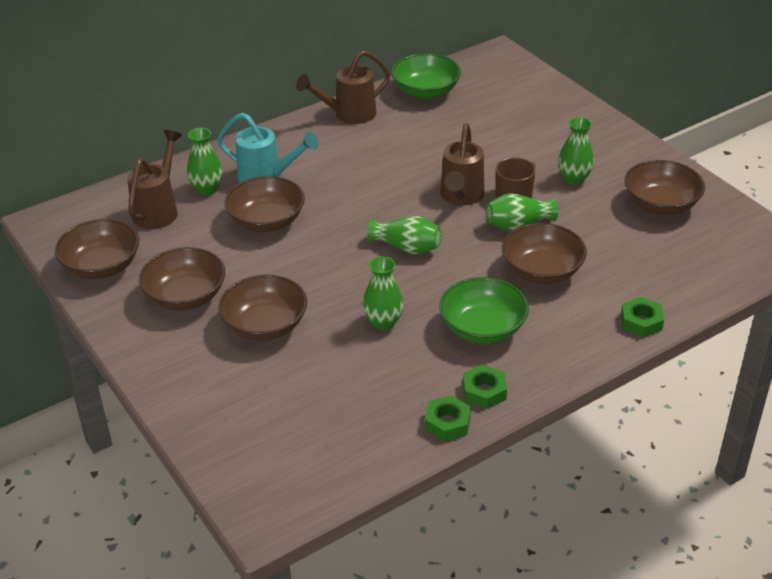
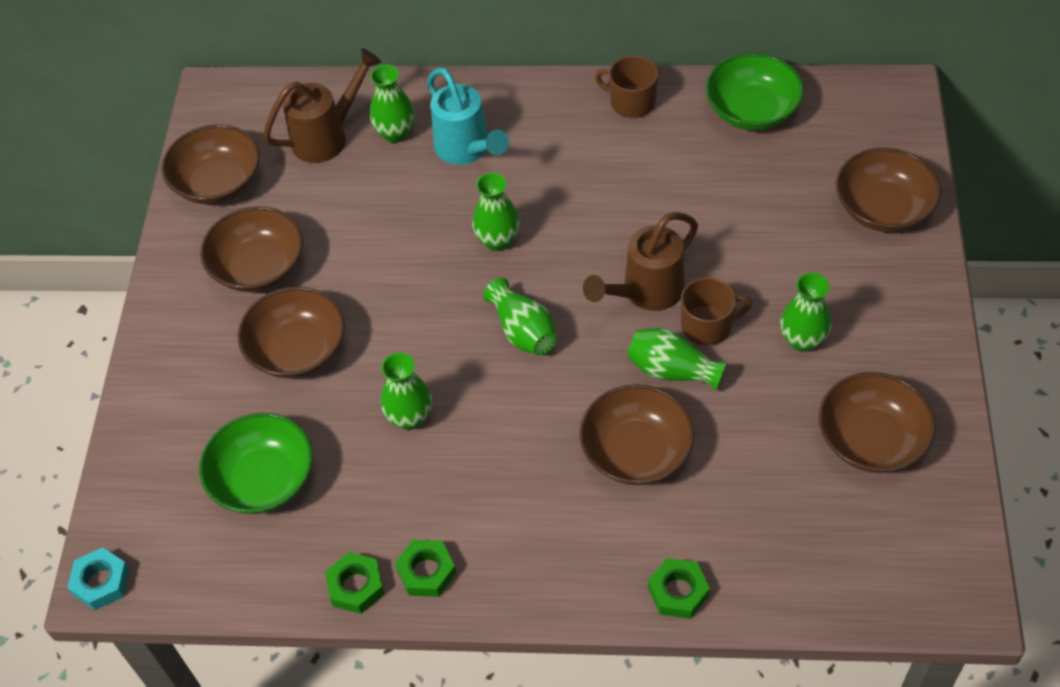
camera: 40 degrees right, 15 degrees up
(263, 520) = (101, 582): none -> turquoise nut
(266, 221) = (415, 211): brown bowl -> brown bowl (882, 209)
(339, 212) = (498, 240): none -> green vase
(348, 115) = (631, 102): brown watering can -> brown mug
(482, 328) = (500, 489): green bowl -> green bowl (263, 480)

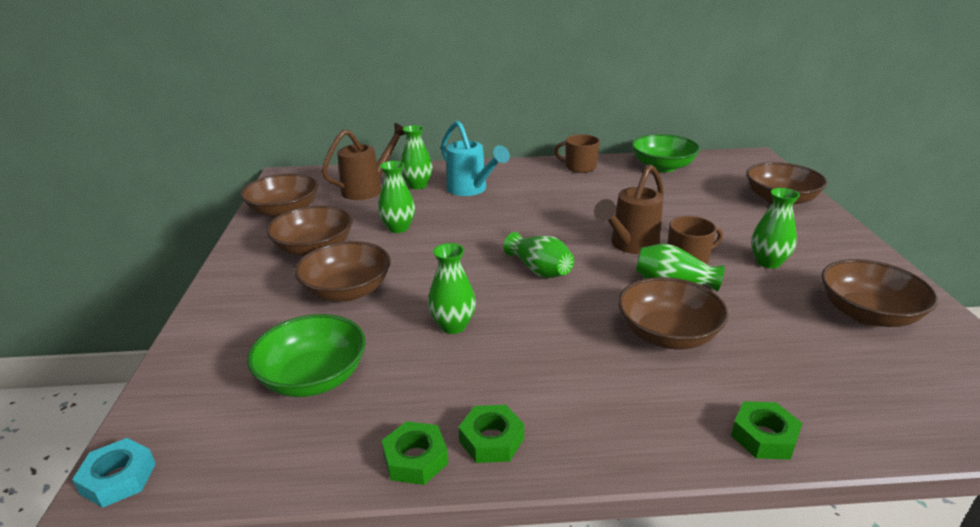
camera: 10 degrees left, 25 degrees down
(498, 240) = (505, 227): green vase -> green vase (398, 228)

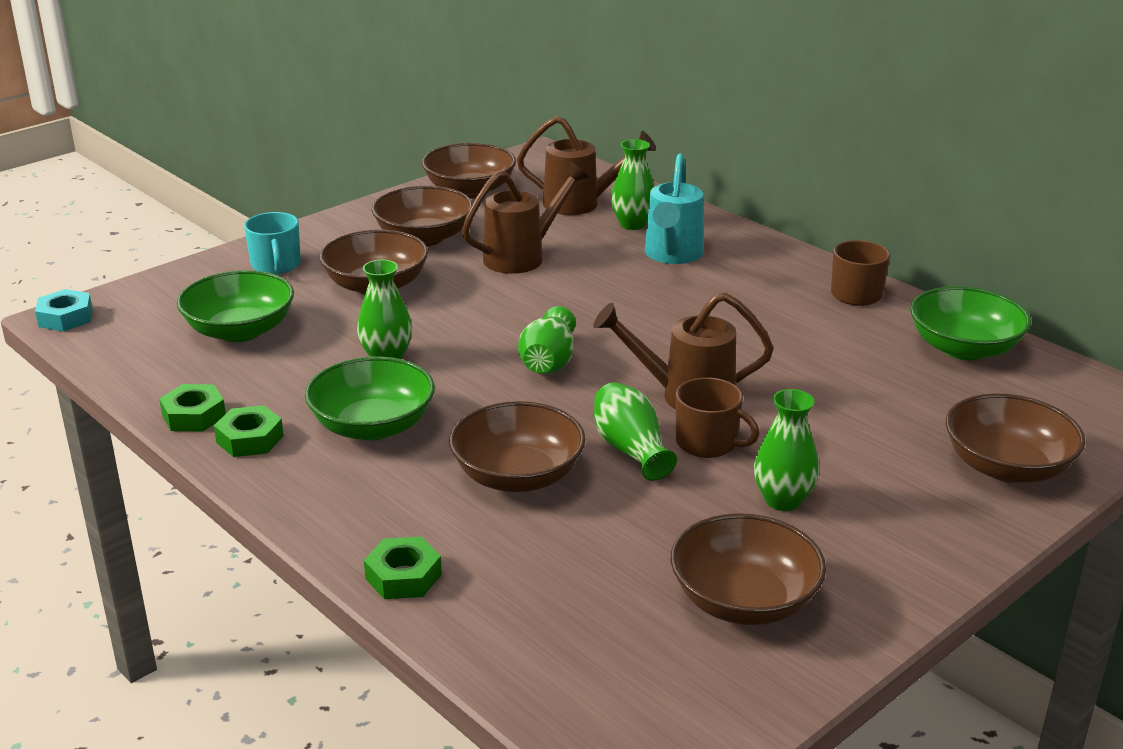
camera: 50 degrees right, 0 degrees up
(242, 320) = (276, 265): none -> turquoise mug
(398, 228) = (523, 256): green vase -> brown watering can
(540, 369) = (373, 426): none -> green bowl

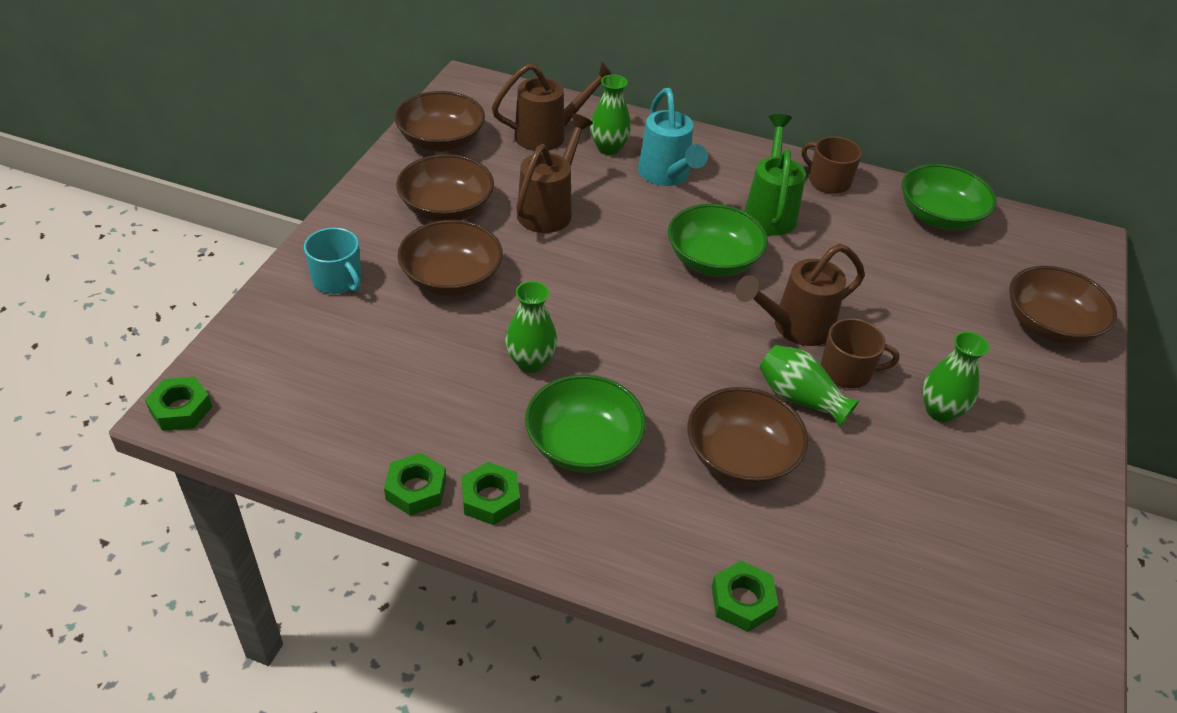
camera: 30 degrees left, 15 degrees up
(65, 317) = (181, 409): turquoise nut -> green nut
(240, 331) = (372, 371): green bowl -> green bowl (713, 260)
(548, 362) = (665, 324): green vase -> none
(744, 601) = (991, 521): brown bowl -> none
(758, 303) = (770, 211): none -> green watering can

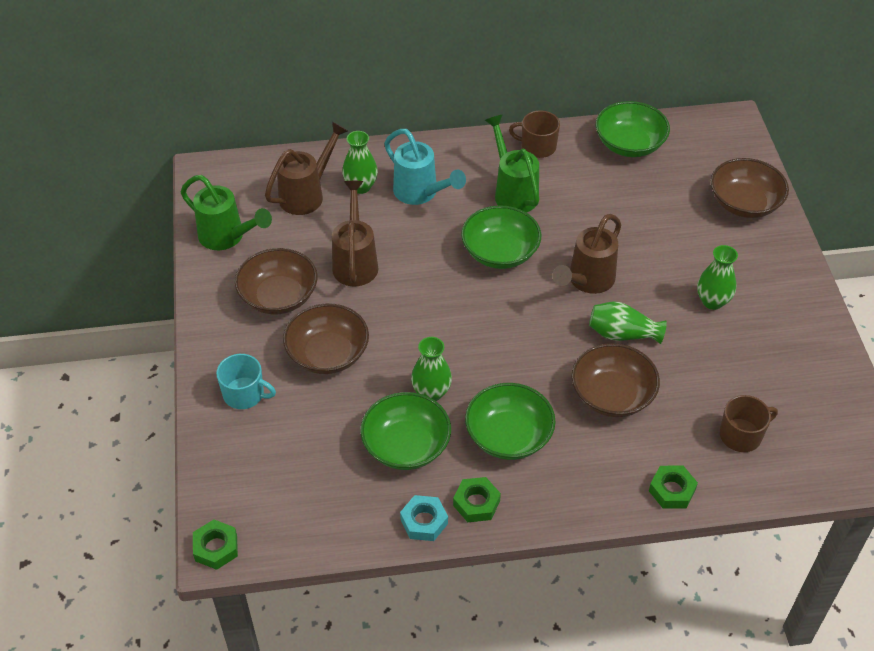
camera: 25 degrees left, 5 degrees up
(416, 489) = (424, 521): green nut -> turquoise nut
(441, 141) = (227, 237): brown bowl -> green watering can
(460, 402) = (406, 446): none -> green bowl
(847, 371) = (640, 299): brown mug -> brown mug (741, 435)

